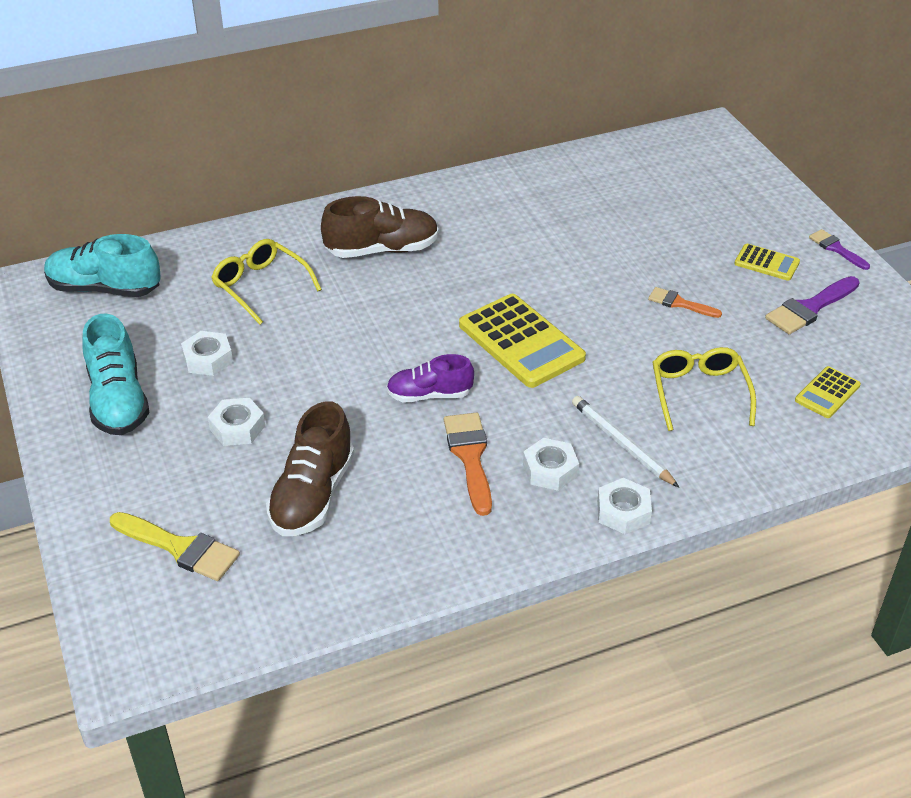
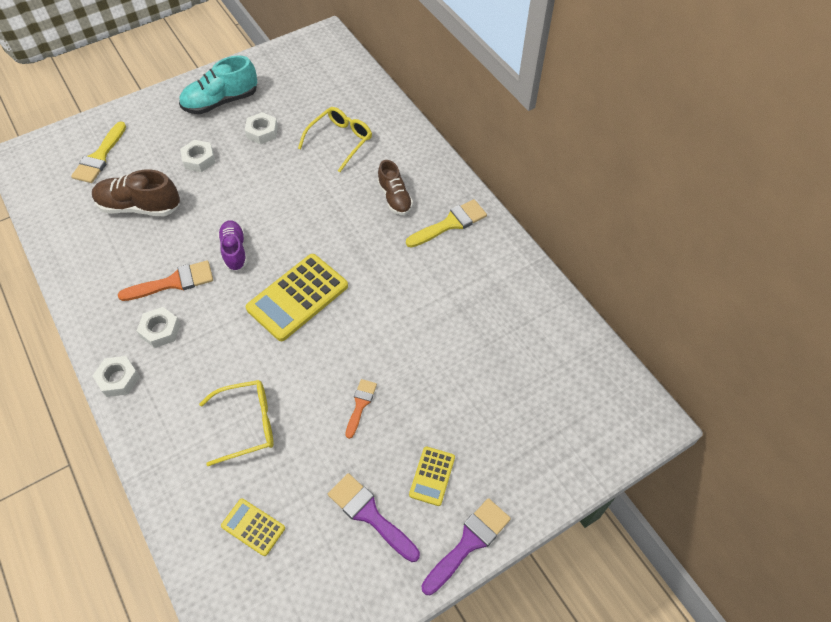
camera: 80 degrees right, 15 degrees up
(105, 289) = (325, 69): turquoise shoe -> none
(382, 250) = (394, 198): brown shoe -> brown shoe, size x0.66
(437, 212) = (450, 223): none -> yellow brush
(621, 443) = (188, 373): white pencil -> none
(836, 249) = (469, 542): purple brush -> purple brush, size x1.61

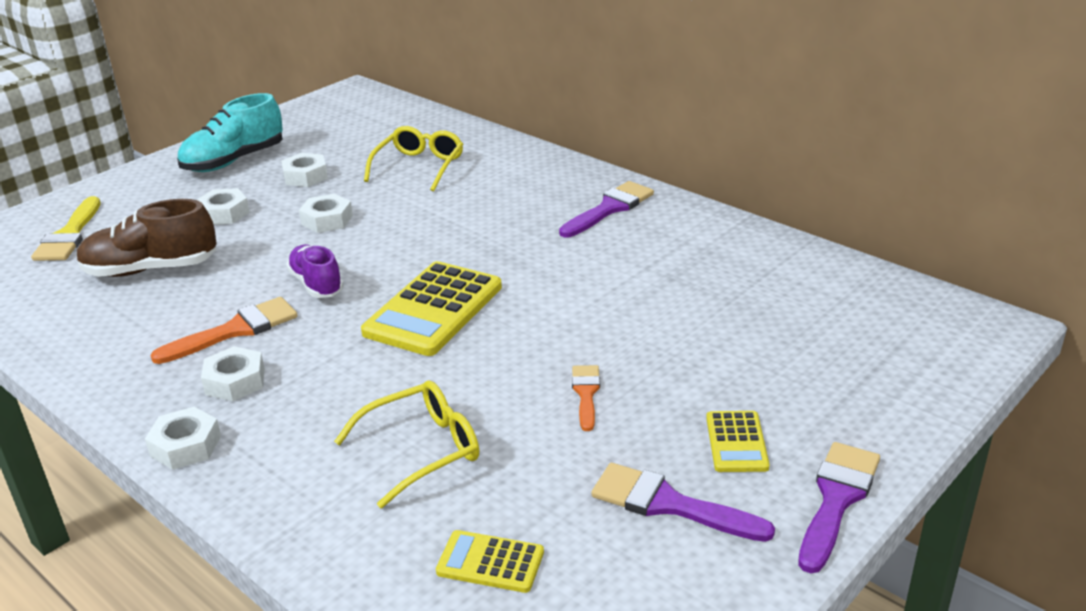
camera: 15 degrees left, 25 degrees down
(261, 185) = (327, 220): none -> white nut
(394, 198) = (521, 200): brown shoe -> none
(450, 223) = (609, 208): yellow brush -> purple brush

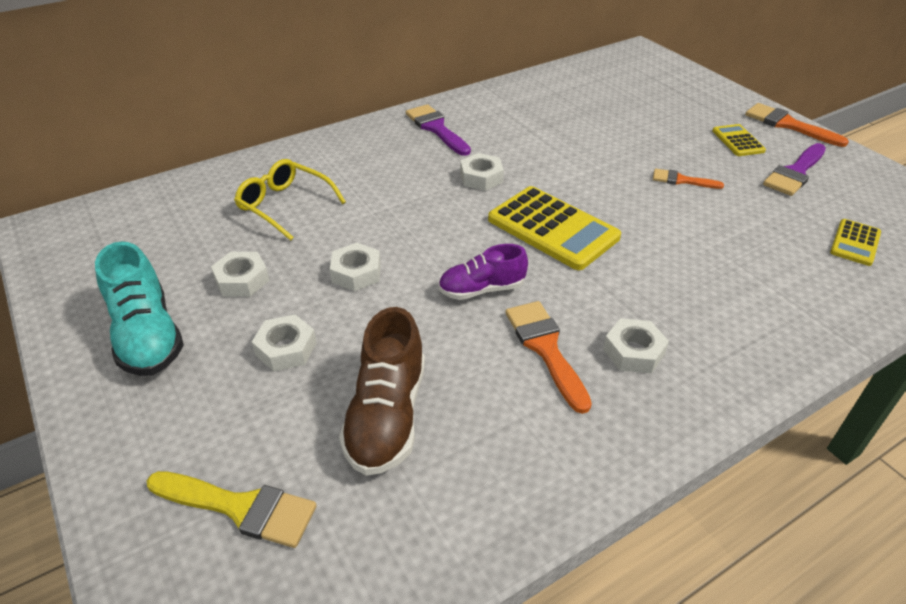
camera: 75 degrees left, 10 degrees up
(185, 446) = (729, 388): white nut -> white nut (481, 177)
(422, 450) = (740, 256): yellow glasses -> none
(736, 442) = (738, 141): yellow calculator -> yellow calculator turned 120 degrees counterclockwise
(837, 499) = (788, 125): purple brush -> orange brush

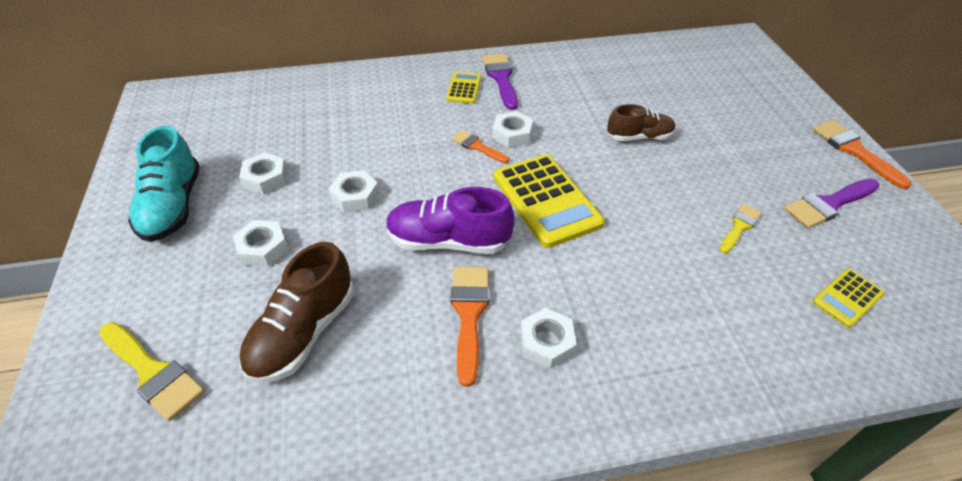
camera: 20 degrees right, 5 degrees up
(285, 205) = (336, 121): yellow glasses -> none
(482, 289) = (448, 241): purple shoe -> purple shoe, size x1.52
(602, 153) = (639, 137): none -> brown shoe
(681, 180) = (701, 183): orange brush -> orange brush (477, 146)
(736, 208) = (739, 227): none -> yellow brush
(738, 141) = (787, 156): yellow calculator -> yellow calculator (464, 88)

